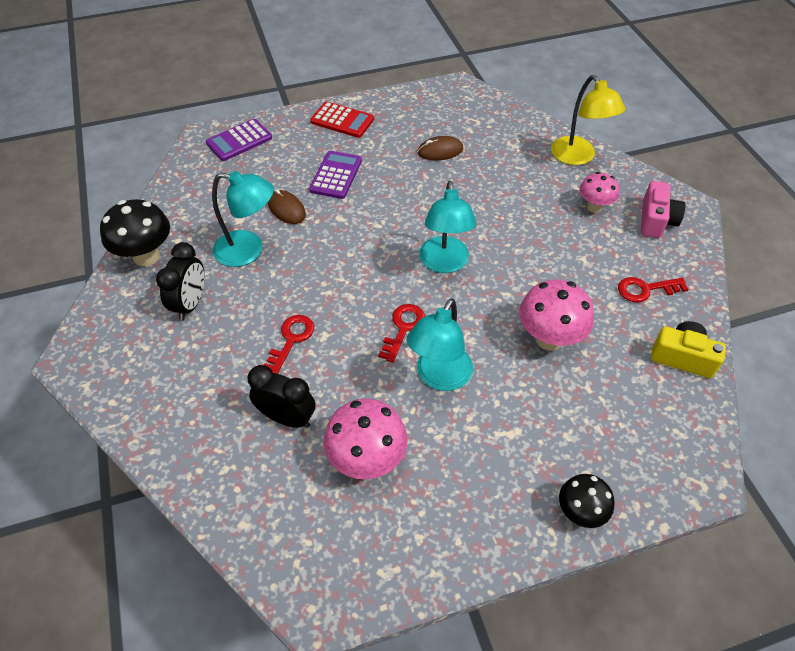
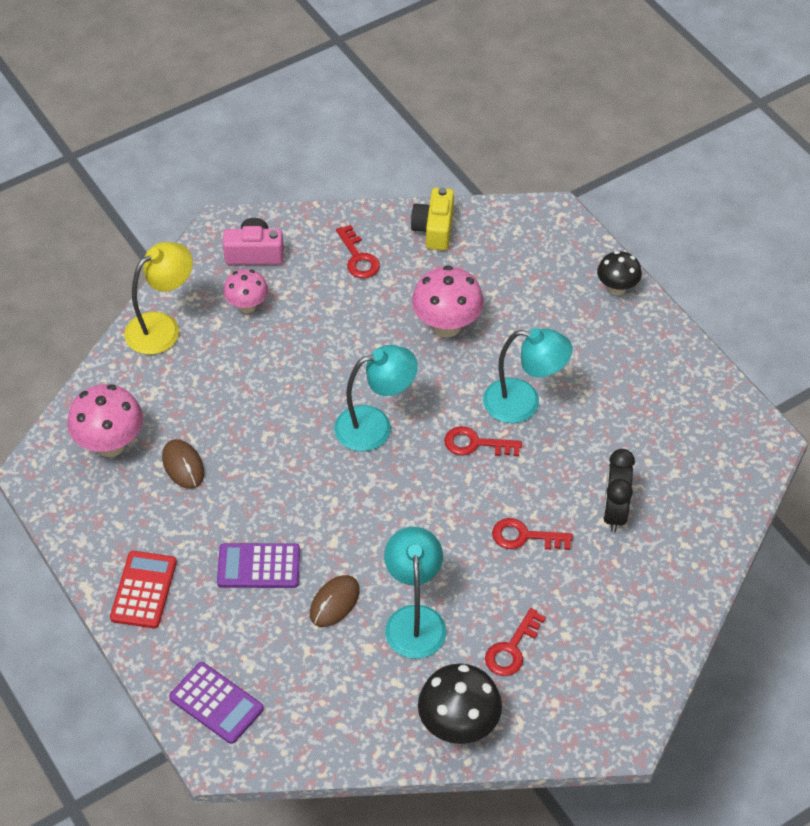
camera: 105 degrees left, 0 degrees up
(190, 304) = (512, 649): black clock -> red key
(367, 460) = (631, 439): pink mushroom -> pink mushroom (110, 444)

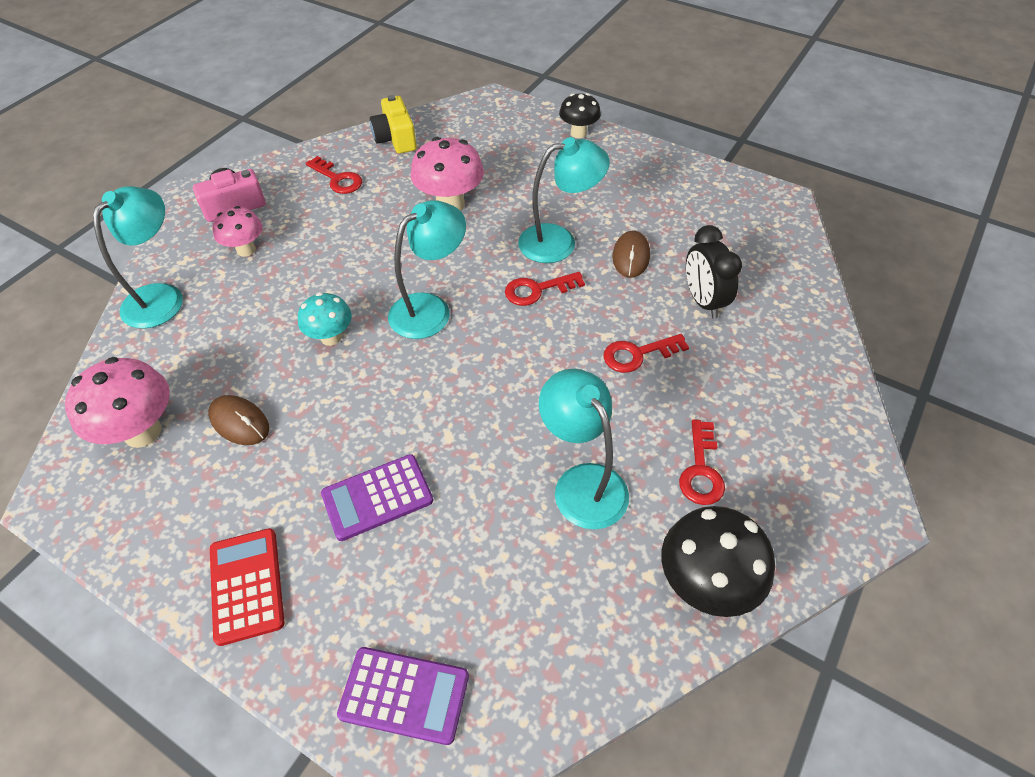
camera: 25 degrees left, 0 degrees up
(162, 327) = (161, 297): yellow lamp -> turquoise lamp
(282, 420) = (331, 337): none -> turquoise mushroom
(334, 602) = (484, 501): brown mouse -> brown mouse (631, 256)

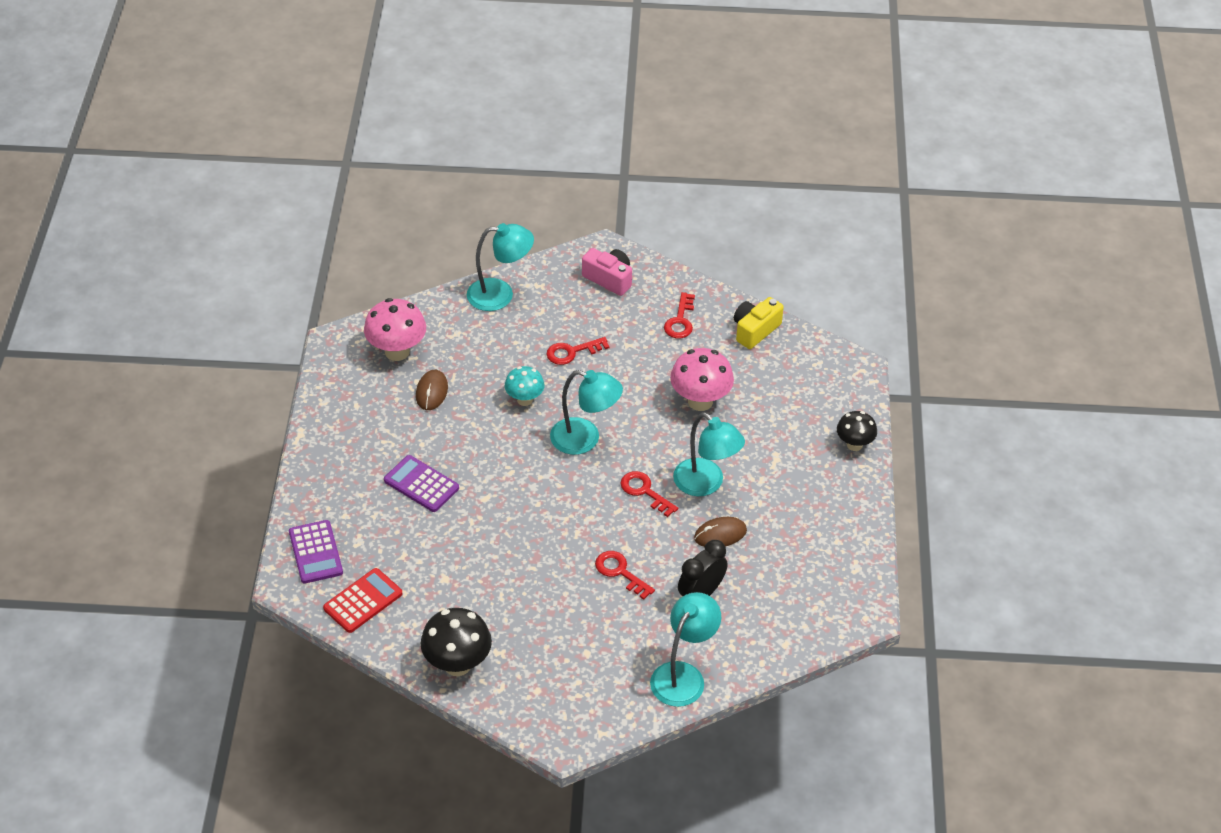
camera: 60 degrees right, 5 degrees down
(246, 250) = (571, 311): pink mushroom -> none
(246, 585) = (334, 455): red calculator -> red calculator (363, 601)
(582, 483) = (492, 579): turquoise lamp -> turquoise lamp (683, 675)
(701, 470) = (540, 638): red key -> red key (572, 352)

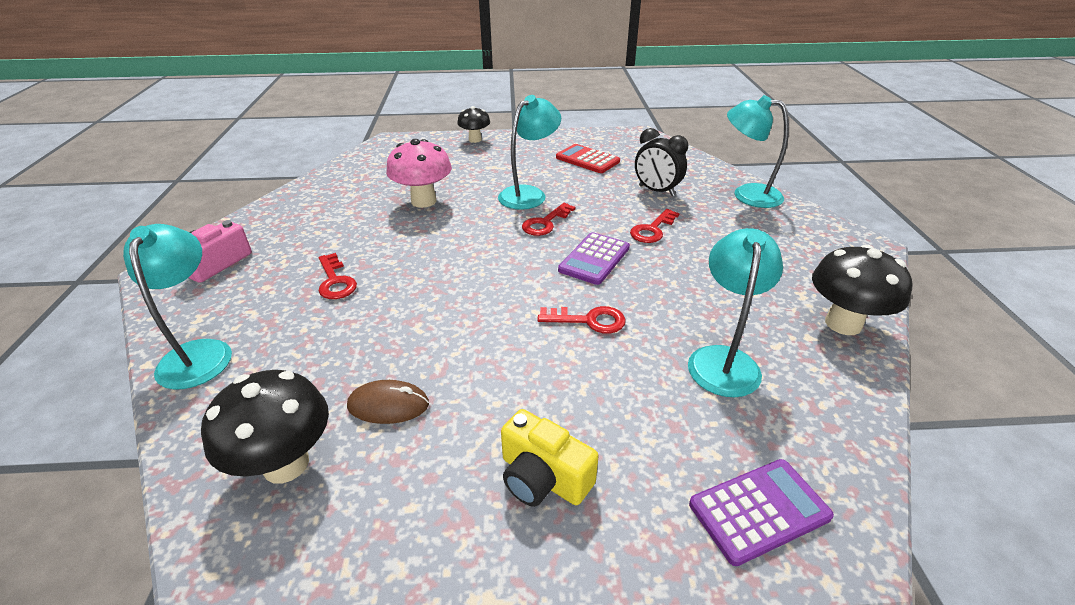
camera: 95 degrees left, 10 degrees down
(363, 601) = (814, 429): red calculator -> red calculator (587, 160)
(397, 351) = (286, 464): pink mushroom -> black mushroom
(421, 484) = (575, 393): purple calculator -> purple calculator (594, 259)
(524, 400) = (413, 311): turquoise mushroom -> none
(585, 439) = (478, 262): turquoise lamp -> turquoise lamp (723, 359)
(680, 321) = (306, 216): red key -> red key (589, 320)
(720, 534) = (586, 185): brown mouse -> none
(755, 330) = (333, 180): yellow camera -> yellow camera (543, 477)

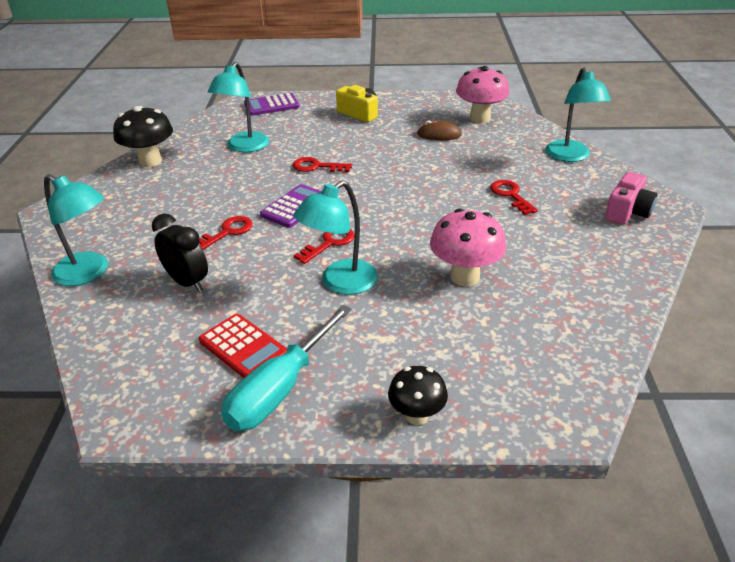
camera: 175 degrees left, 0 degrees up
(286, 464) = (480, 118): black mushroom -> pink mushroom
(555, 146) = (281, 388): none -> turquoise screwdriver

